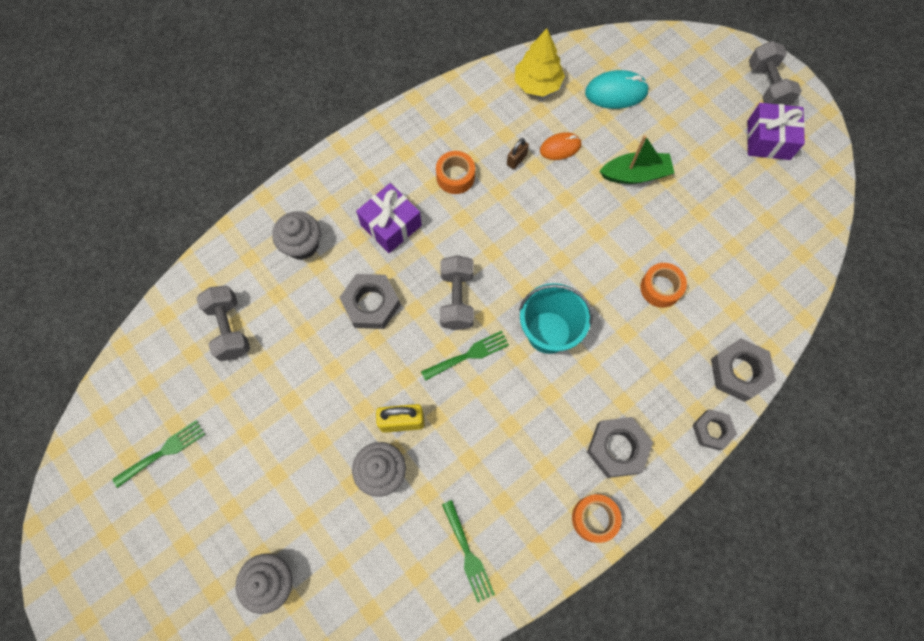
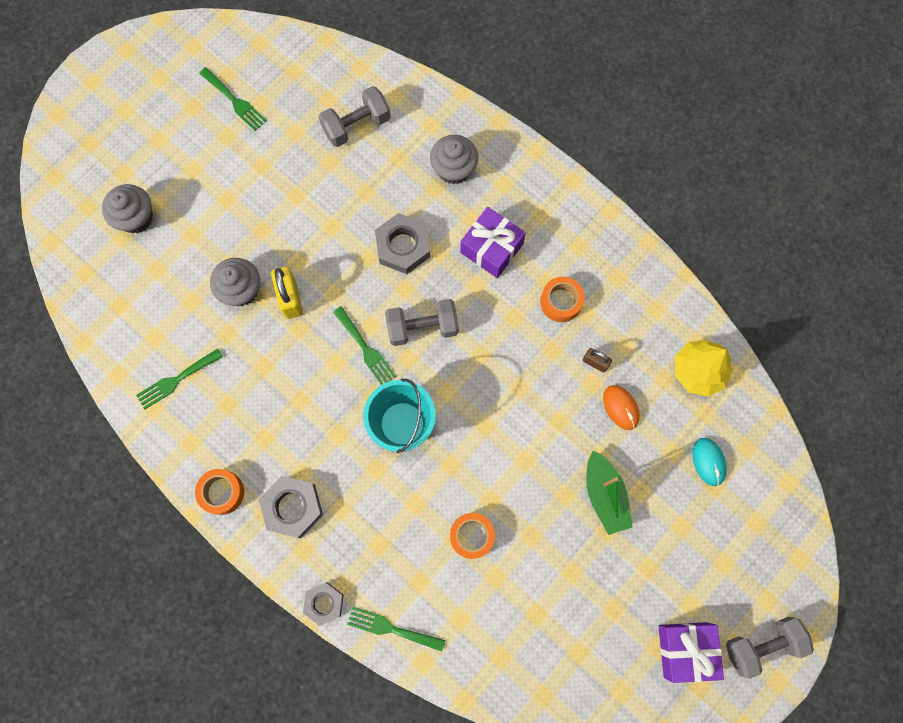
camera: 80 degrees right, 5 degrees up
(616, 92) = (708, 462): turquoise mouse -> turquoise mouse, size x0.66
(739, 372) = (391, 628): grey nut -> green fork

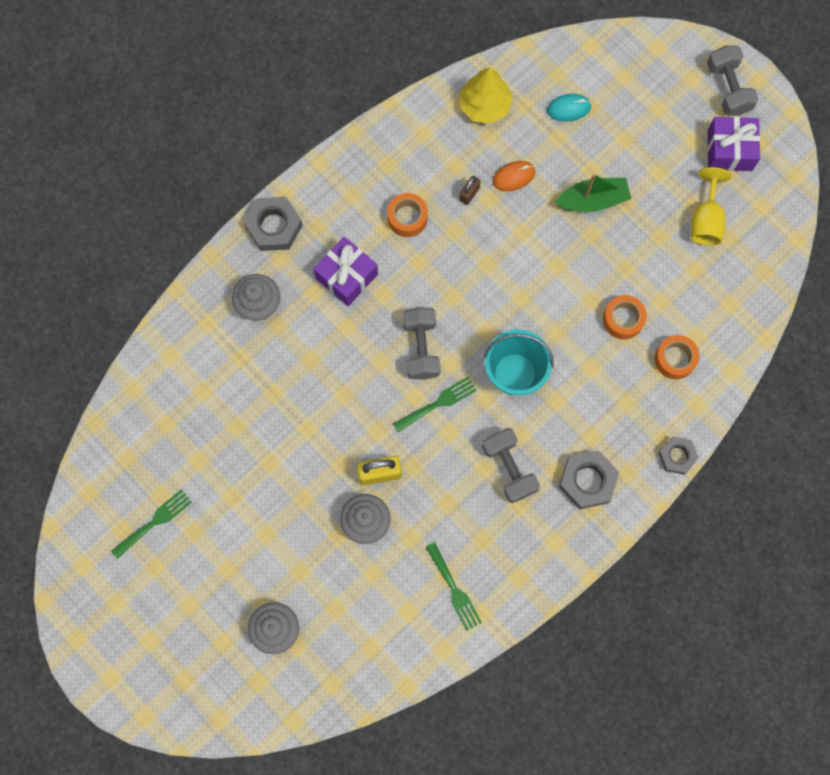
camera: 85 degrees left, 0 degrees up
(222, 492) = (569, 547): orange tape -> orange tape (675, 359)
(356, 125) = (198, 397): grey dumbbell -> grey dumbbell (509, 468)
(391, 628) = (702, 397): green fork -> none
(403, 246) = (336, 360): grey nut -> grey nut (274, 226)
(596, 624) = (705, 220): none -> yellow goblet

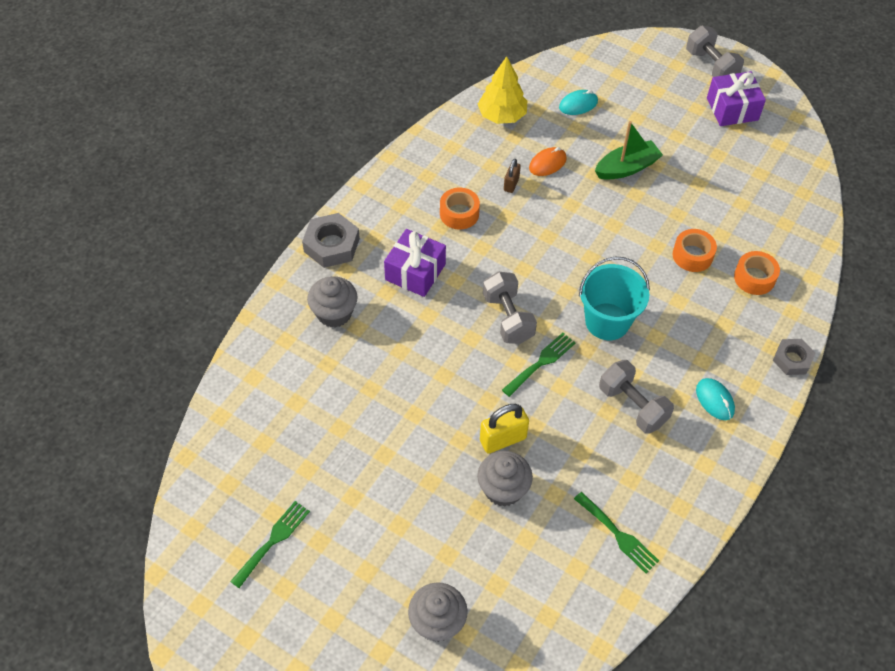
camera: 15 degrees left, 20 degrees down
(587, 481) = (714, 400): grey nut -> turquoise mouse
(705, 220) = (734, 164): yellow goblet -> none

